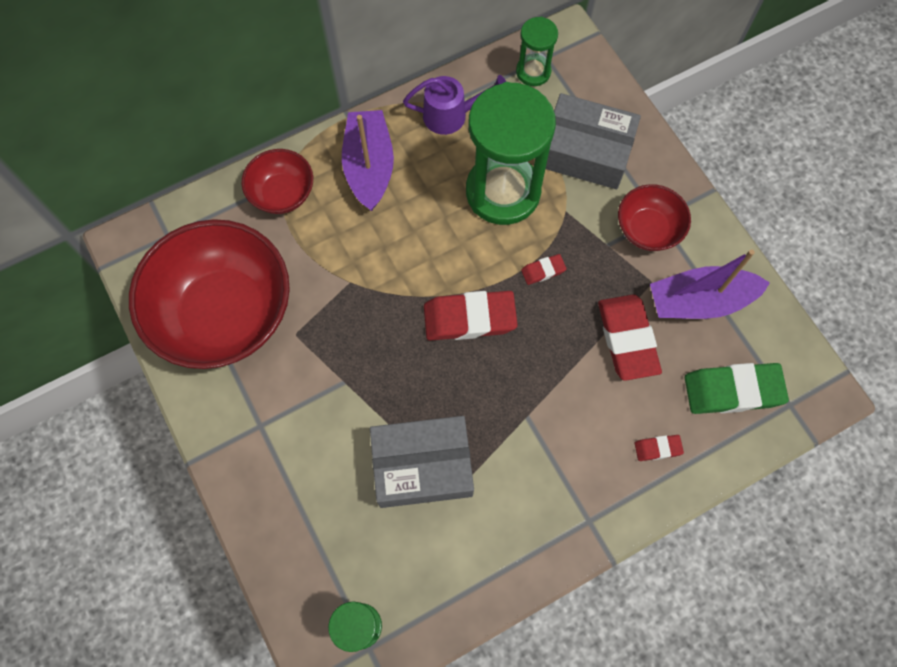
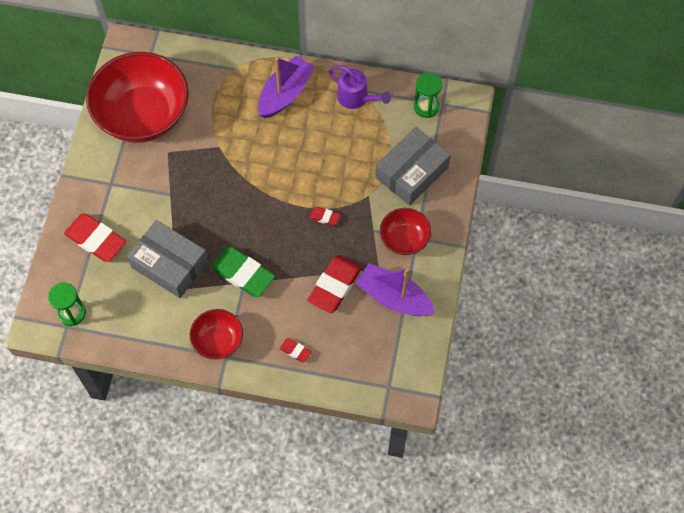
camera: 40 degrees right, 5 degrees down
(282, 193) = (227, 75): red bowl -> red bowl (218, 341)
(469, 318) = (262, 211): red eraser -> red eraser (96, 240)
(503, 192) = (344, 160): green hourglass -> none
(585, 152) = (411, 172): grey box -> grey box turned 75 degrees clockwise
(732, 390) = (364, 355): green eraser -> green eraser (243, 274)

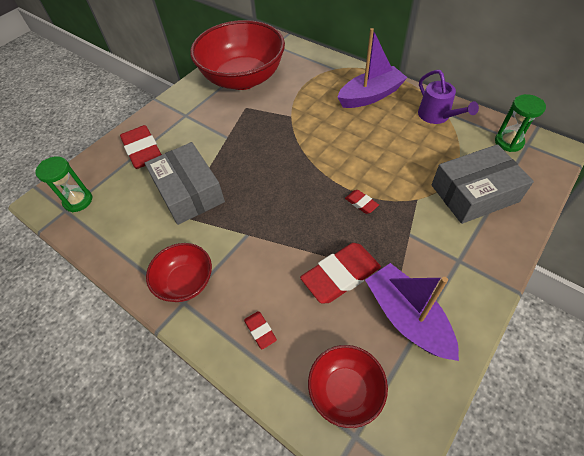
camera: 30 degrees right, 10 degrees down
(243, 274) = (250, 226): green eraser -> none
(404, 239) = (443, 256): red bowl -> red bowl (345, 390)

